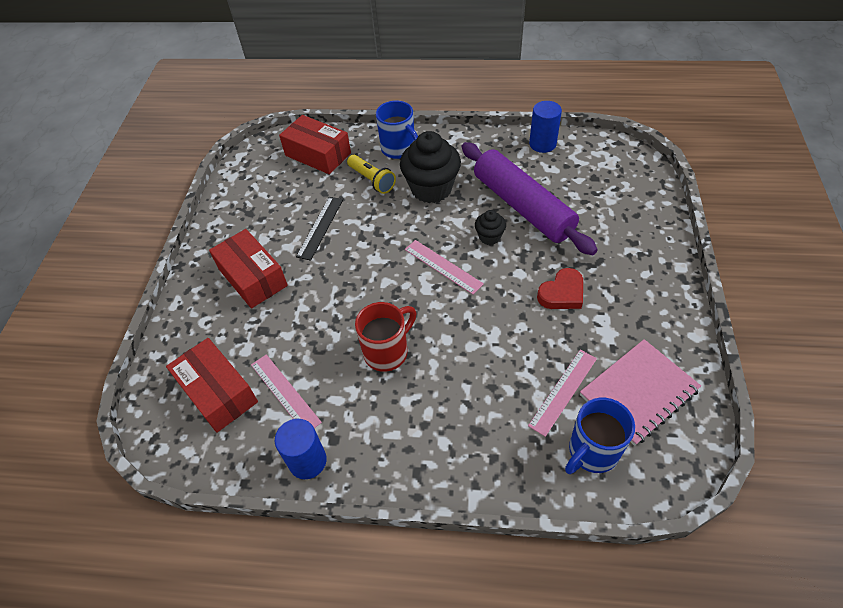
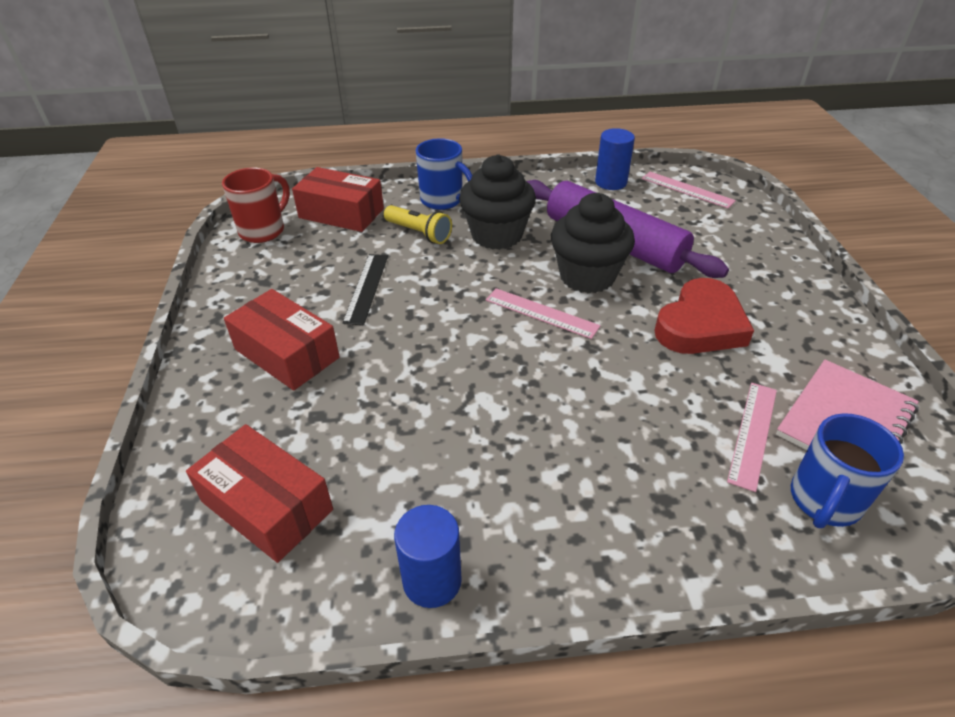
camera: 15 degrees left, 10 degrees down
(285, 393) = (371, 491): pink ruler -> pink ruler (687, 190)
(387, 352) = (503, 419): red mug -> red mug (263, 230)
(489, 237) = (587, 276): black cupcake -> black cupcake, size x2.04
(562, 293) = (700, 325): red heart -> red heart, size x1.56

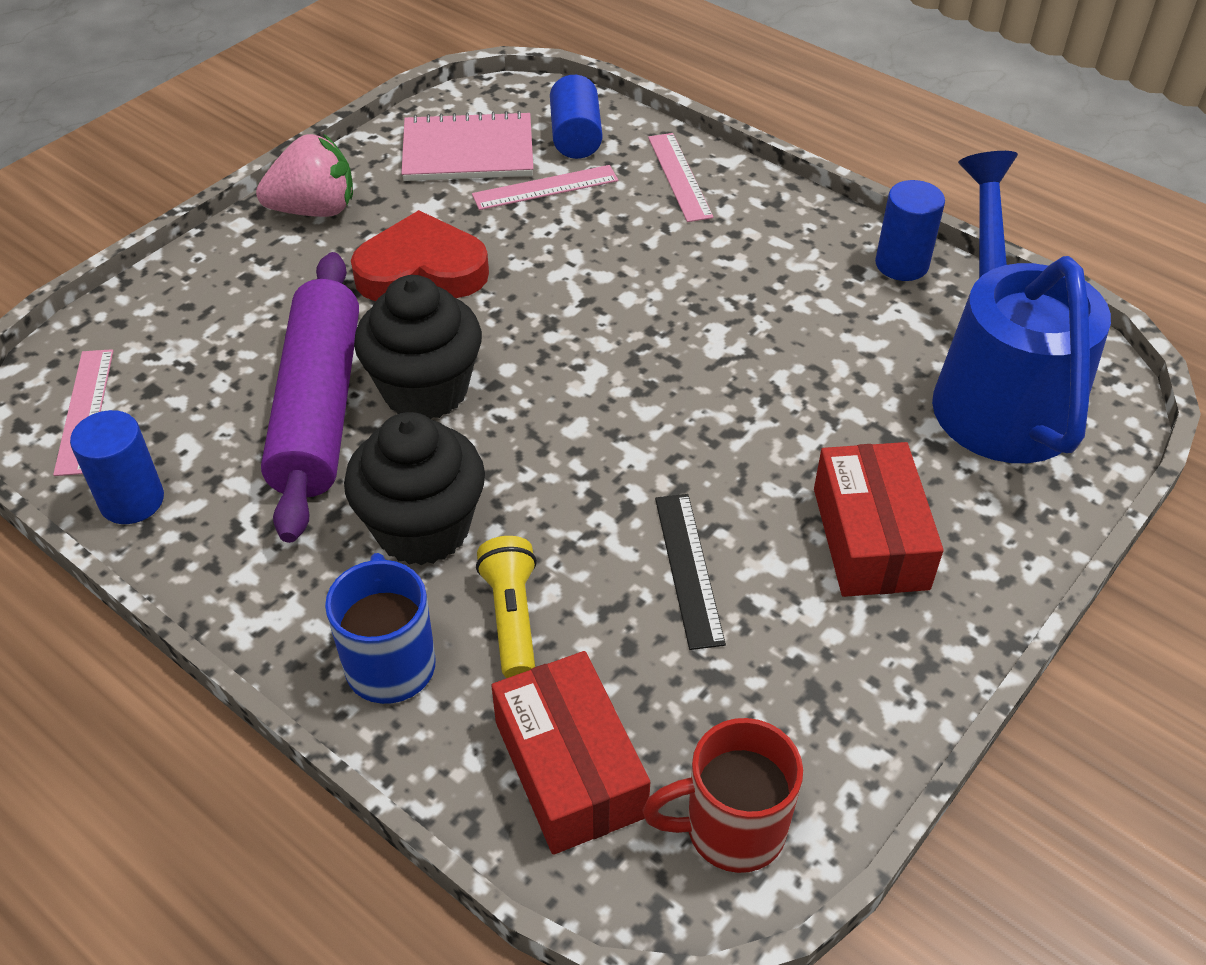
camera: 135 degrees left, 5 degrees up
(267, 505) = (997, 389): red box -> blue watering can
(366, 288) = (689, 569): black ruler -> black ruler turned 60 degrees counterclockwise
(541, 313) = (541, 386): pink ruler -> pink ruler (679, 176)
(815, 315) = (314, 210): none -> pink strawberry
(824, 501) = (576, 137): blue mug -> blue cylinder

